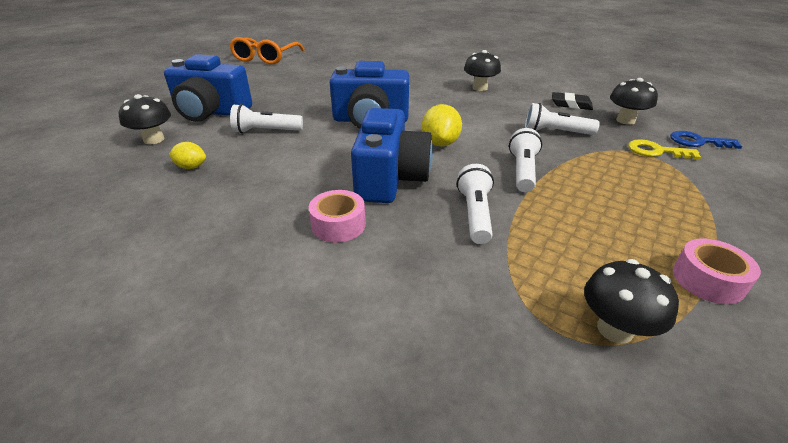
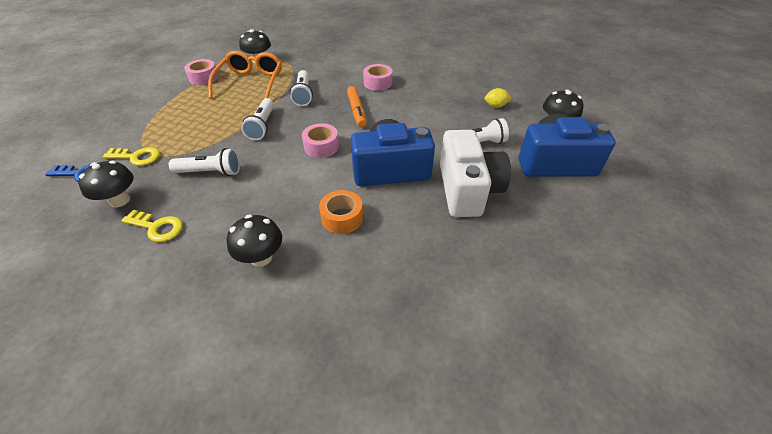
camera: 170 degrees right, 10 degrees up
(265, 58) = (655, 329): orange glasses -> orange glasses (251, 82)
(310, 104) = (467, 190): none -> white camera
(390, 178) = (356, 111): blue camera -> orange marker
(422, 98) = (342, 218): none -> orange tape
(440, 143) = (321, 146): yellow lemon -> pink tape
(571, 104) = (157, 227): black eraser -> yellow key

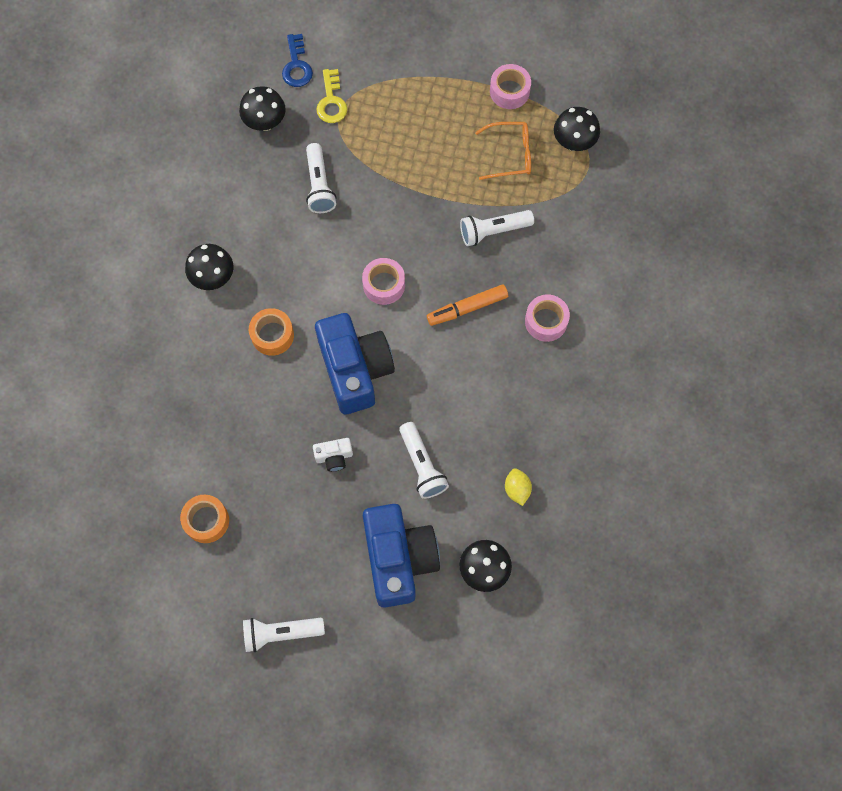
camera: 80 degrees right, 25 degrees up
(157, 227) = (236, 173): yellow key -> none
(251, 82) = (510, 154): orange glasses -> orange glasses, size x0.67
(262, 126) = (412, 206): white flashlight -> white flashlight (281, 633)
(467, 190) = (334, 457): white camera -> white camera, size x0.42
(534, 291) = (206, 521): none -> orange tape

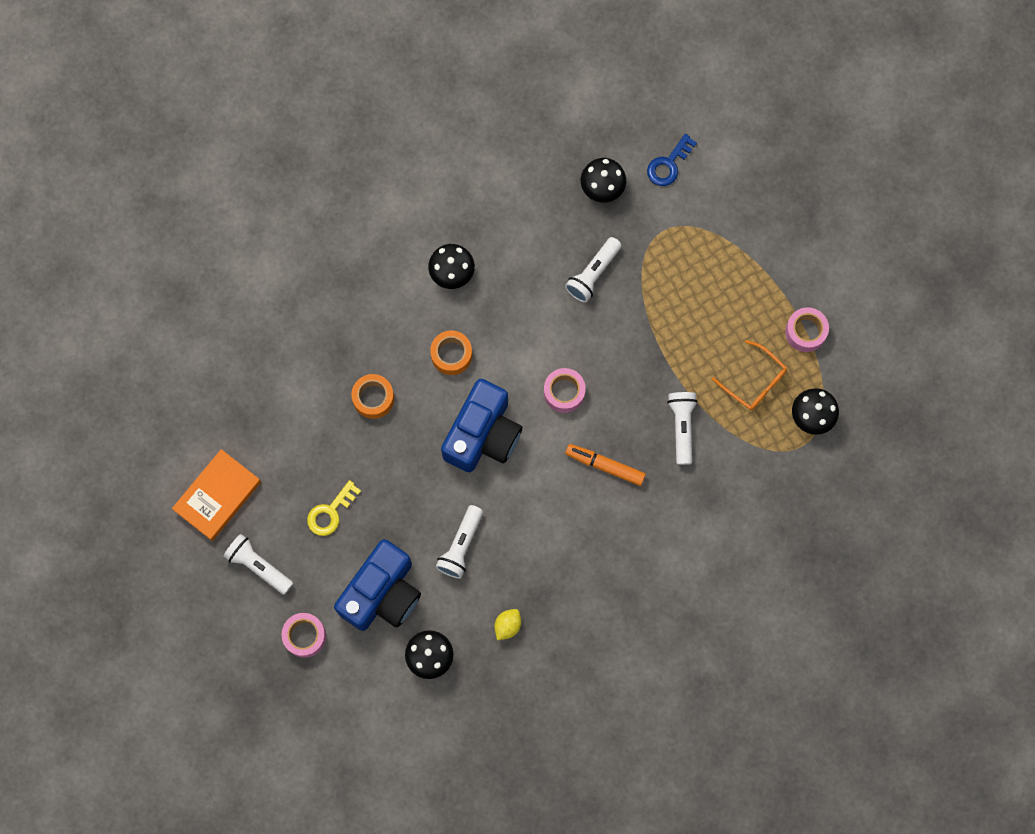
camera: 45 degrees right, 5 degrees up
(193, 611) = (217, 496): none -> orange book
(206, 521) = (283, 443): orange tape -> orange tape (373, 398)
(331, 101) = (666, 216): yellow key -> yellow key (330, 512)
(334, 457) = (408, 482): white camera -> none
(493, 231) = (682, 427): white flashlight -> white flashlight turned 60 degrees clockwise
(546, 321) = (650, 529): pink tape -> pink tape (304, 636)

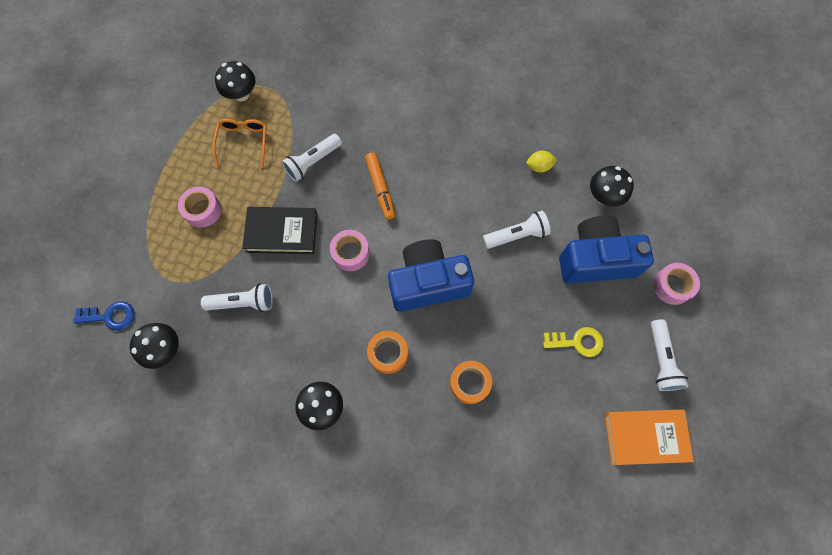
camera: 130 degrees left, 5 degrees down
(632, 350) = (282, 232): none -> black book
(805, 332) = (182, 137): pink tape -> pink tape (203, 210)

